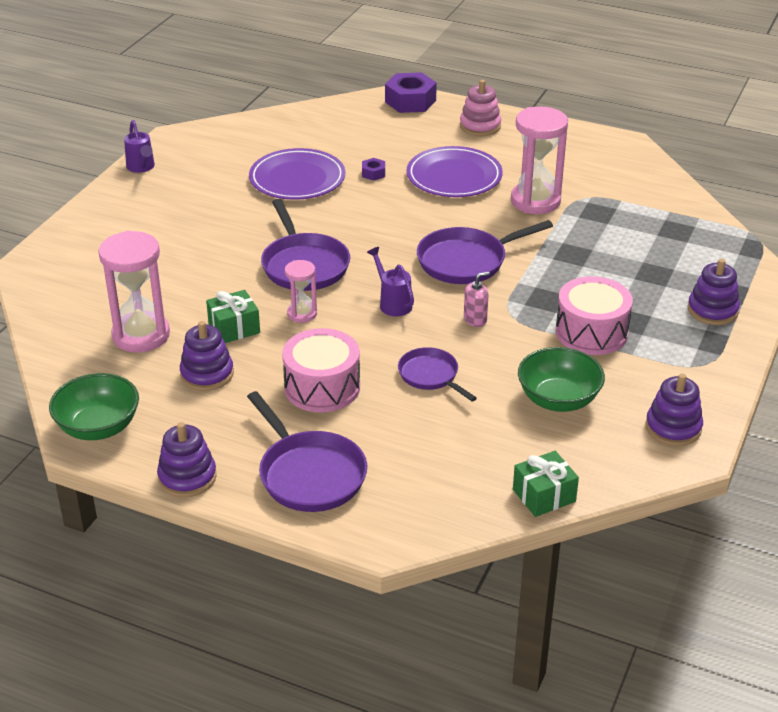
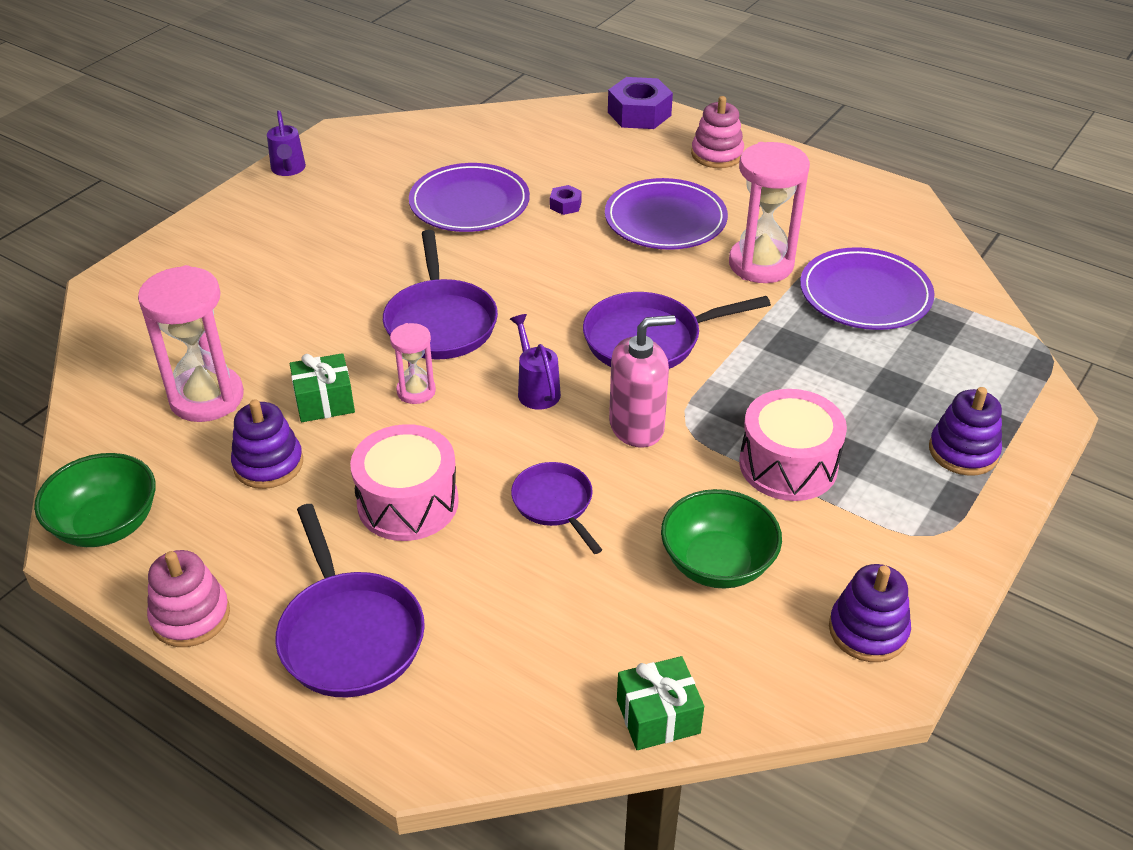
camera: 10 degrees right, 5 degrees up
(187, 477) = (190, 616): purple stacking toy -> pink stacking toy
(475, 319) = (637, 427): pink soap dispenser -> pink soap dispenser, size x1.84
(618, 214) = (865, 294): none -> purple plate

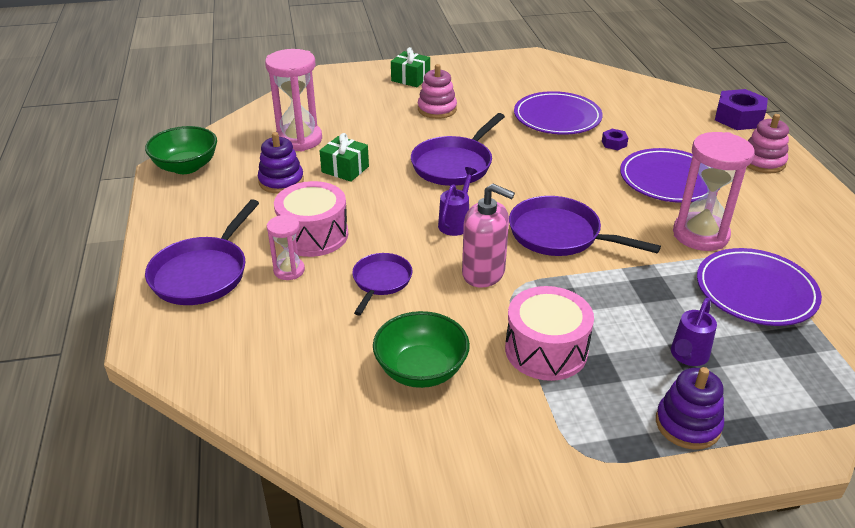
camera: 45 degrees right, 5 degrees down
(190, 616) = (159, 222): pink stacking toy -> pink stacking toy (437, 109)
(288, 170) = (483, 61): purple watering can -> purple watering can (687, 356)
(416, 391) = (394, 189): pink hourglass -> pink hourglass (289, 270)
(658, 716) = (272, 418): green gift -> green gift (410, 79)
(868, 630) = (454, 472): purple stacking toy -> none

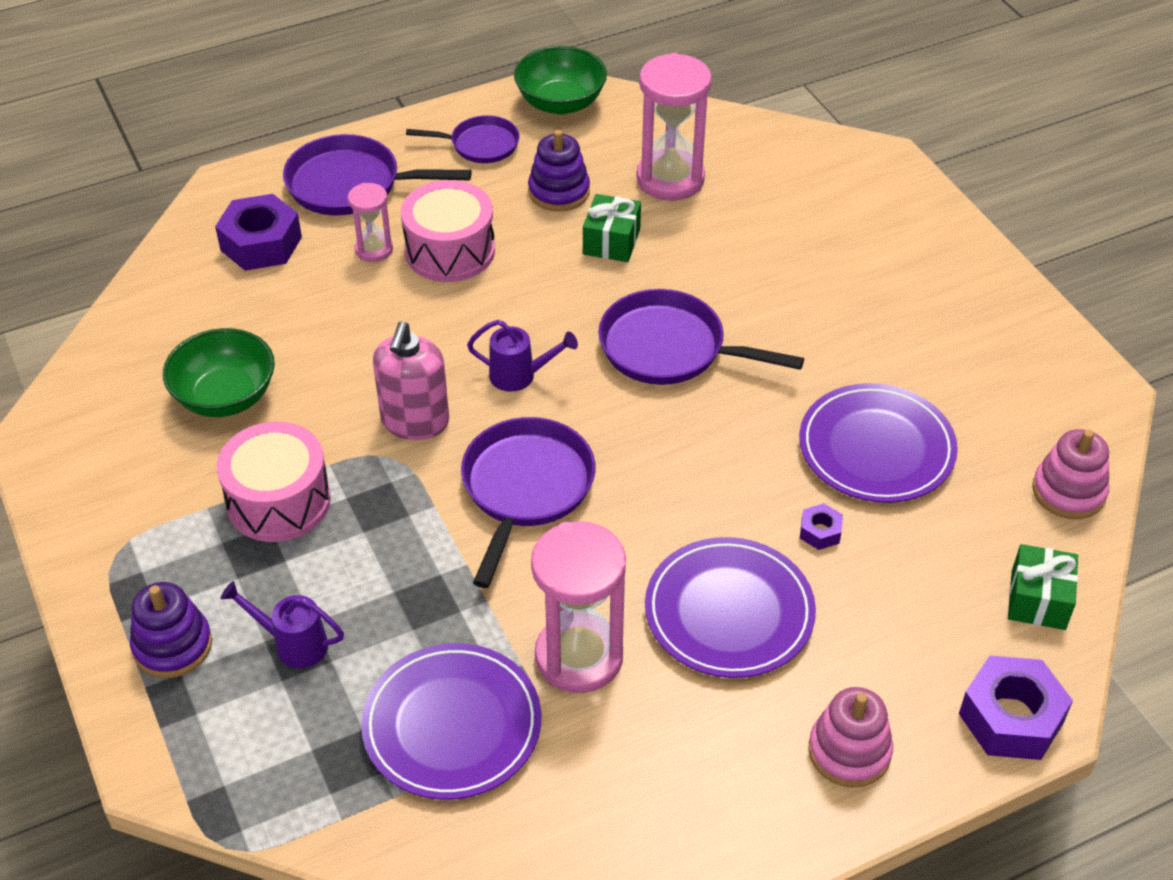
camera: 75 degrees right, 10 degrees up
(242, 331) = (261, 243): none -> purple nut
(381, 281) = (373, 330): purple pan -> purple pan (480, 145)
(410, 79) = (918, 249): green gift -> green gift (1038, 600)
(437, 109) = (829, 299): pink stacking toy -> pink stacking toy (1068, 491)

